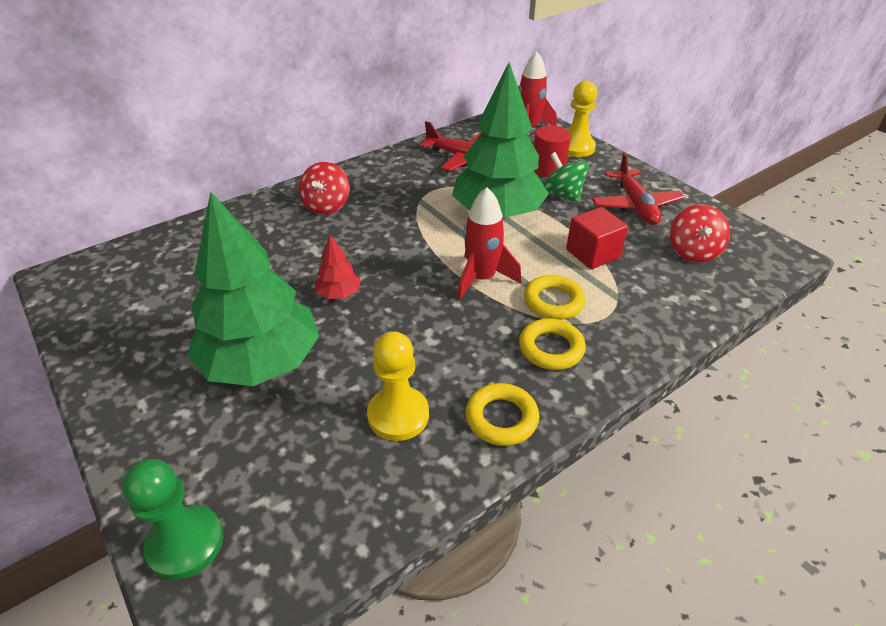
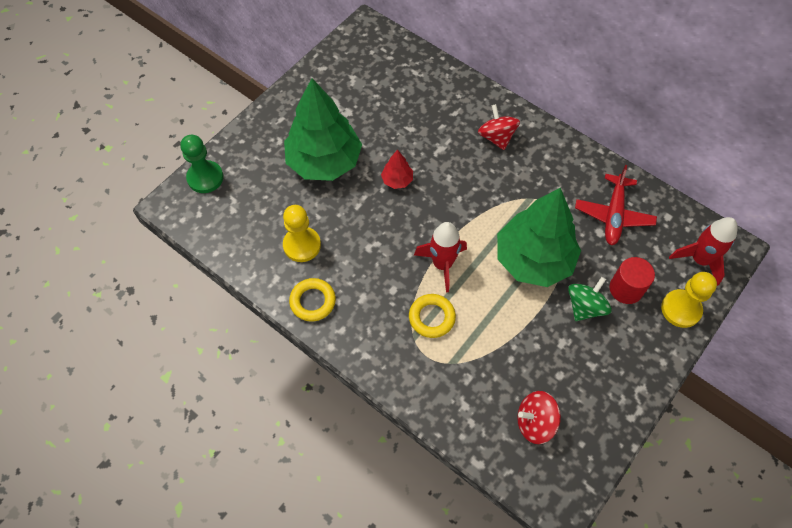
camera: 75 degrees right, 20 degrees up
(326, 206) = (496, 137): red spinning top -> red spinning top turned 75 degrees clockwise
(551, 348) = (381, 322): yellow ring -> none
(592, 253) = (502, 340): red cube -> none
(635, 205) = (592, 371): red plane -> none

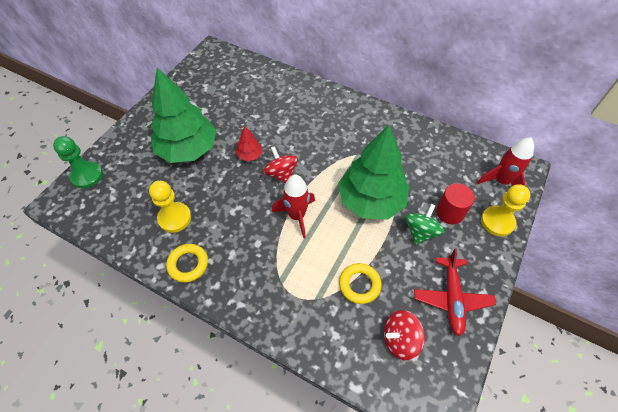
camera: 10 degrees left, 5 degrees down
(432, 317) = (294, 261): yellow ring -> yellow ring (359, 285)
(496, 137) = (324, 113): red spinning top -> red spinning top (281, 174)
(613, 215) = (426, 157): red plane -> red plane (451, 298)

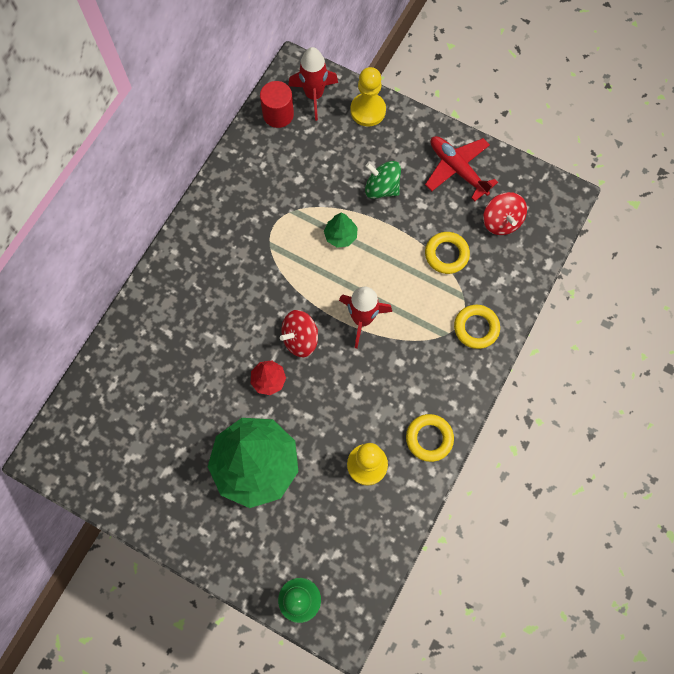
camera: 90 degrees left, 15 degrees up
(286, 308) = (476, 328): none -> yellow ring
(371, 200) = (340, 236): green tree -> green tree, size x0.42
(450, 212) = (356, 155): red cylinder -> red cylinder (278, 114)
(451, 298) = (457, 169): red plane -> red plane turned 135 degrees counterclockwise

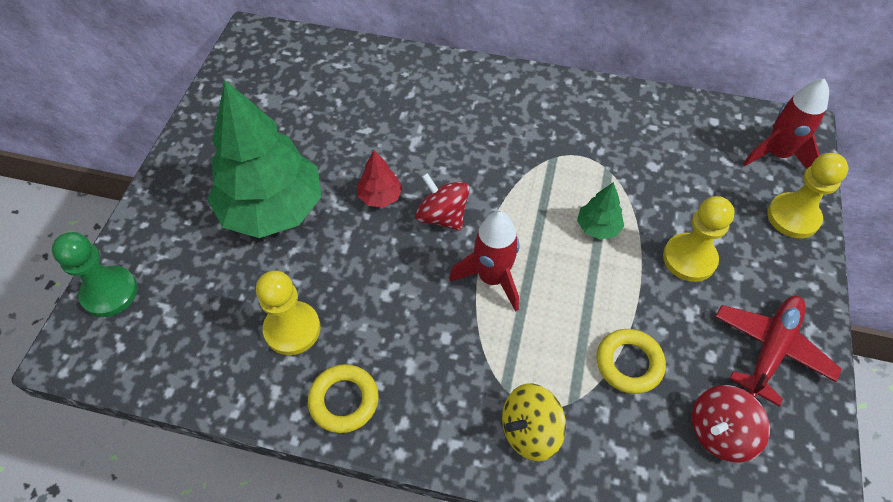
camera: 75 degrees right, 15 degrees down
(278, 114) = (727, 125): red cylinder -> none
(382, 188) = (689, 258): green spinning top -> yellow pawn
(476, 328) = (530, 431): yellow ring -> yellow spinning top

